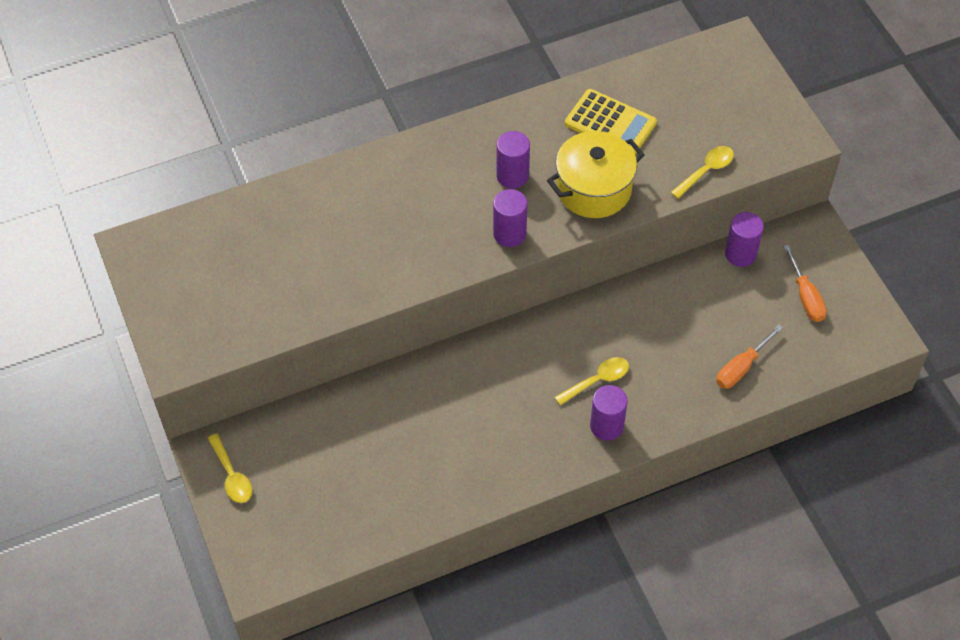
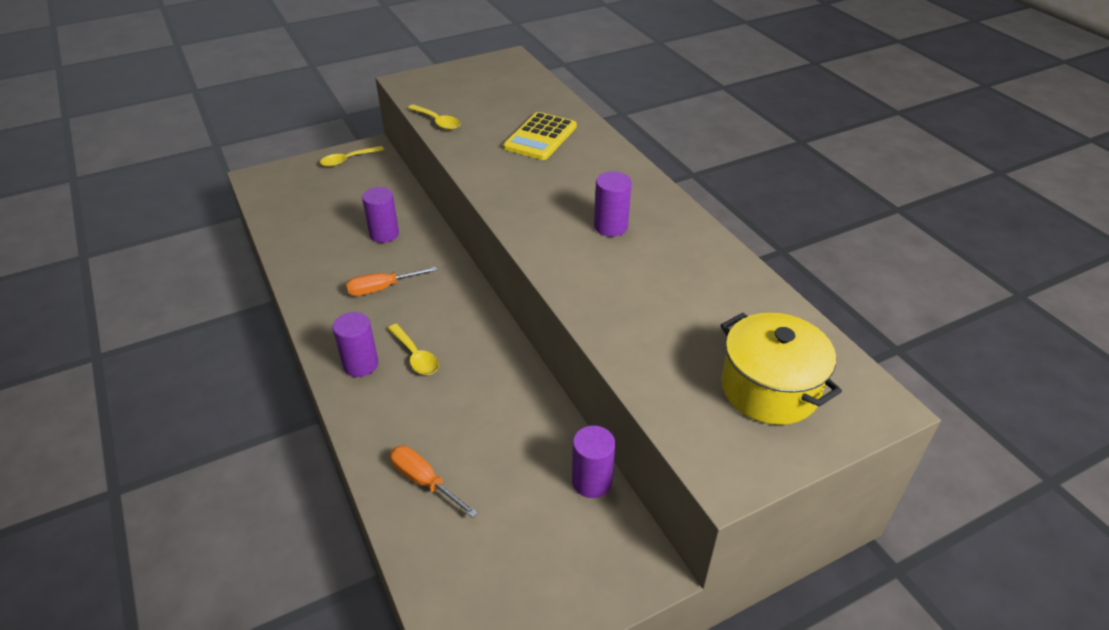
camera: 85 degrees right, 15 degrees down
(509, 234) = (537, 228): purple cylinder -> purple cylinder (384, 234)
(594, 189) = (603, 282): yellow pot -> yellow pot (769, 389)
(610, 123) = (701, 292): yellow calculator -> yellow calculator (540, 137)
(706, 171) = (649, 375): yellow spoon -> yellow spoon (437, 122)
(805, 296) = (532, 554): orange screwdriver -> orange screwdriver (382, 288)

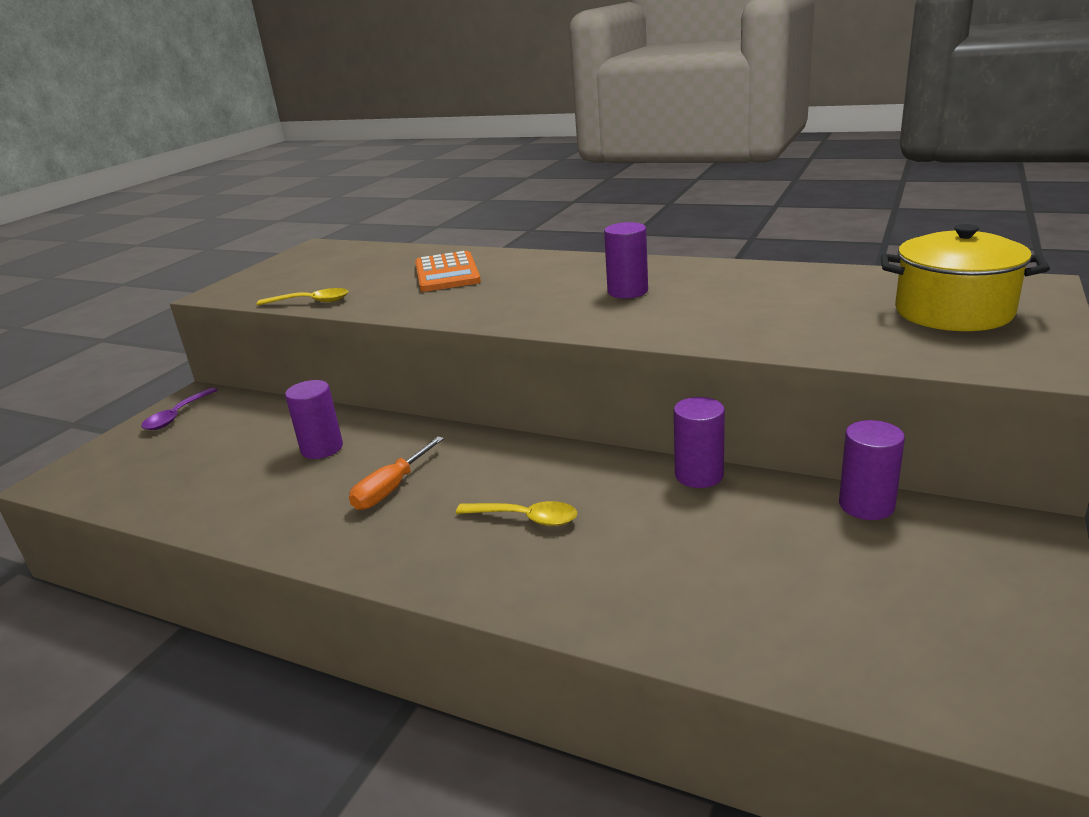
camera: 35 degrees left, 15 degrees down
(348, 160) = (177, 416): yellow spoon -> purple spoon
(360, 364) = (471, 560): purple cylinder -> purple cylinder (699, 475)
(424, 481) = (719, 609): orange screwdriver -> none
(540, 137) = (447, 273): yellow calculator -> orange calculator

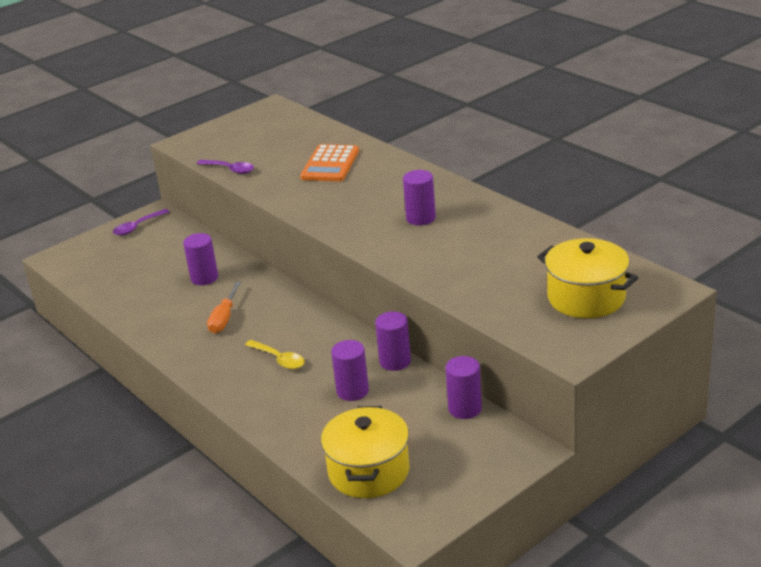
camera: 25 degrees right, 5 degrees up
(311, 302) = (230, 169): yellow spoon -> purple spoon
(392, 488) = (224, 318): orange screwdriver -> orange screwdriver turned 45 degrees counterclockwise
(681, 529) = (352, 391): none -> purple cylinder
(843, 642) = (369, 471): none -> yellow pot

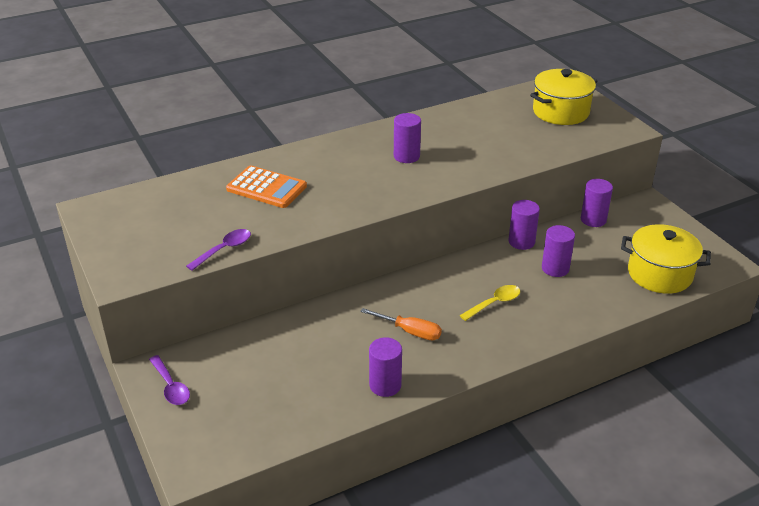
camera: 80 degrees left, 5 degrees up
(204, 278) = (324, 339): purple cylinder -> purple cylinder (385, 385)

